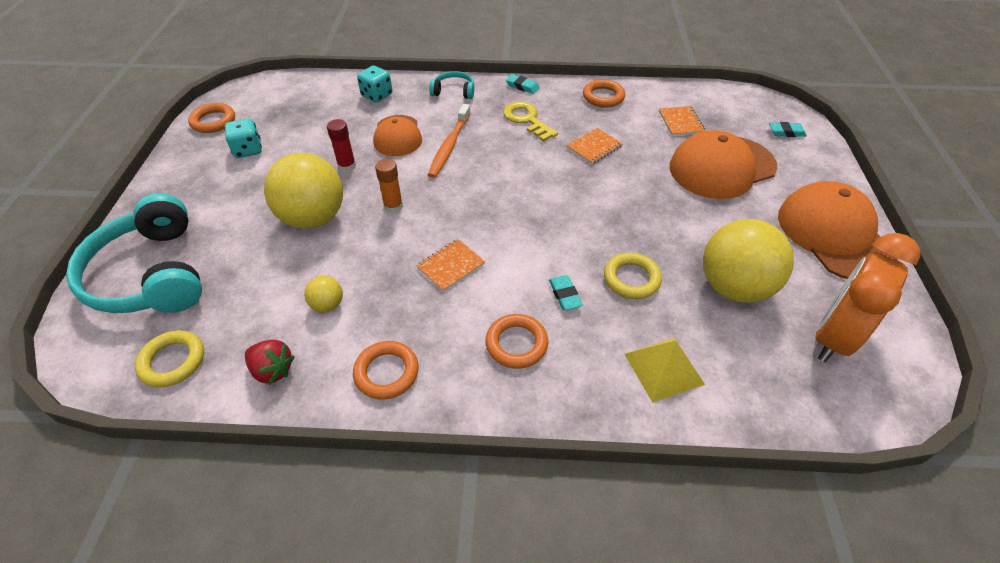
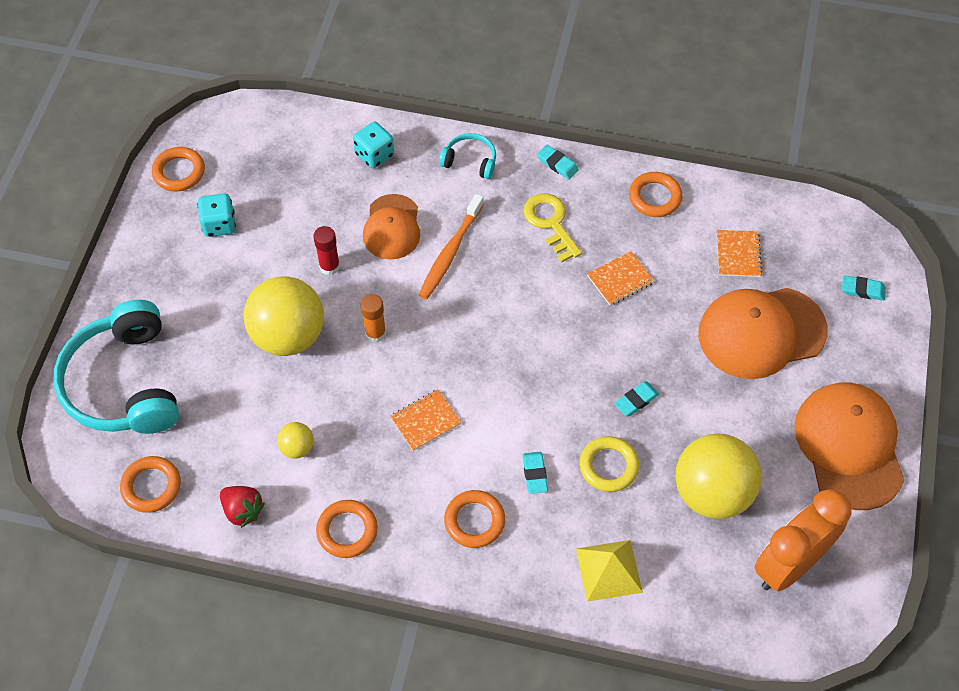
camera: 10 degrees right, 10 degrees up
(172, 361) = (151, 486): yellow ring -> orange ring
(637, 226) = (636, 400): none -> turquoise eraser

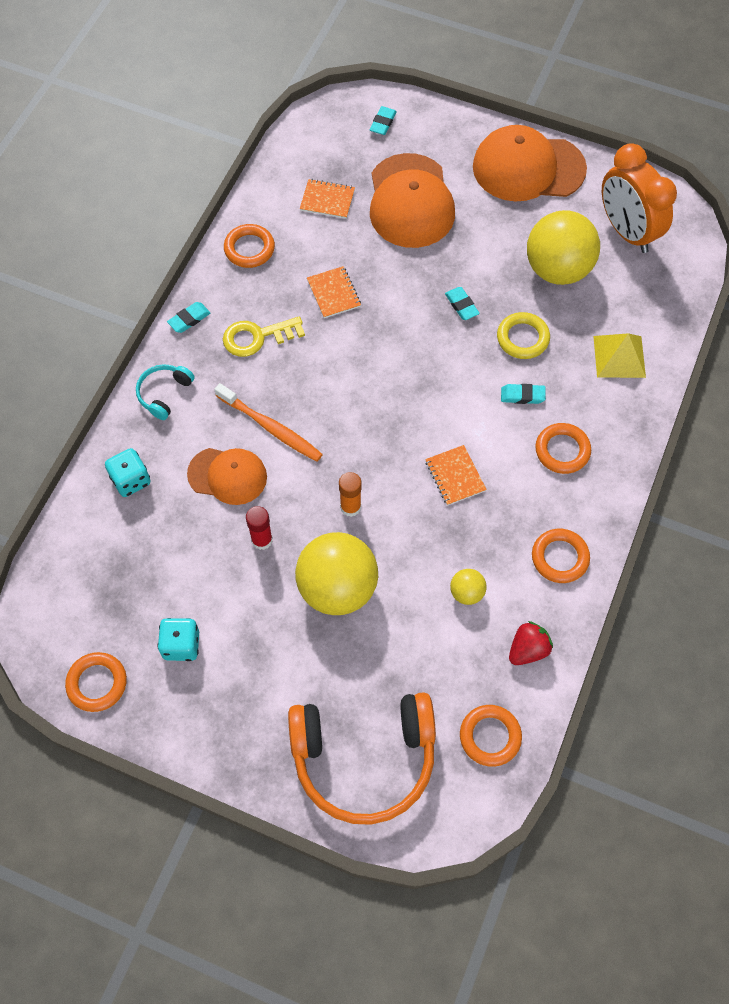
camera: 80 degrees left, 5 degrees up
(124, 383) = (364, 759): turquoise headphones -> orange headphones

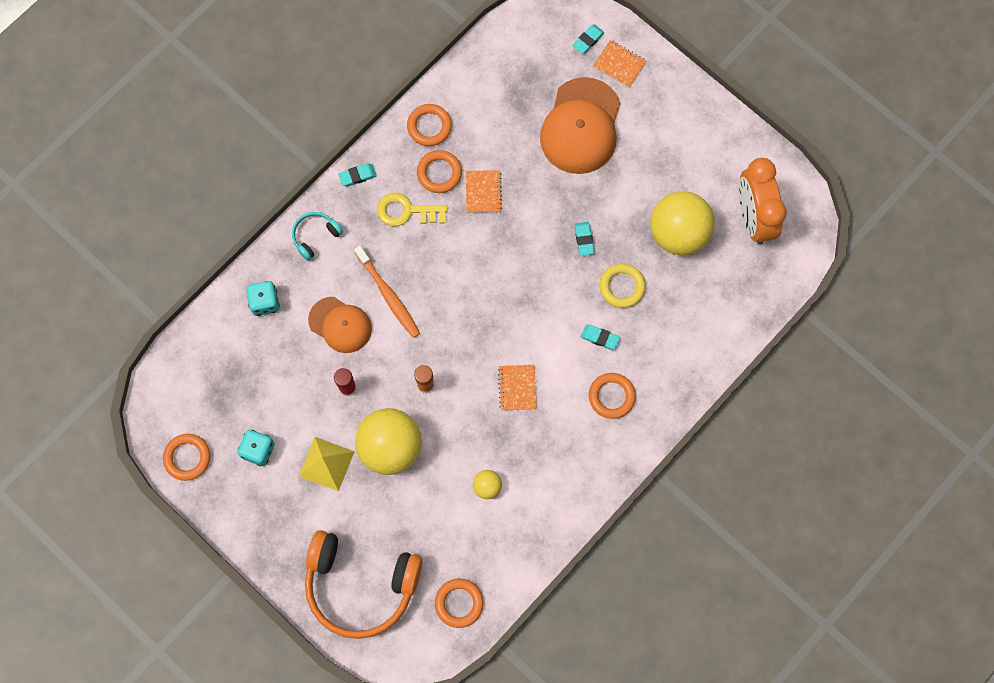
camera: 20 degrees right, 10 degrees up
(327, 200) = (511, 101): orange notebook -> orange notebook (619, 64)
(528, 168) = (695, 127): orange cap -> none
(528, 649) = (515, 548): red strawberry -> none
(560, 557) = (571, 484): orange ring -> orange ring (439, 173)
(619, 356) = (694, 331): yellow pyramid -> yellow pyramid (326, 464)

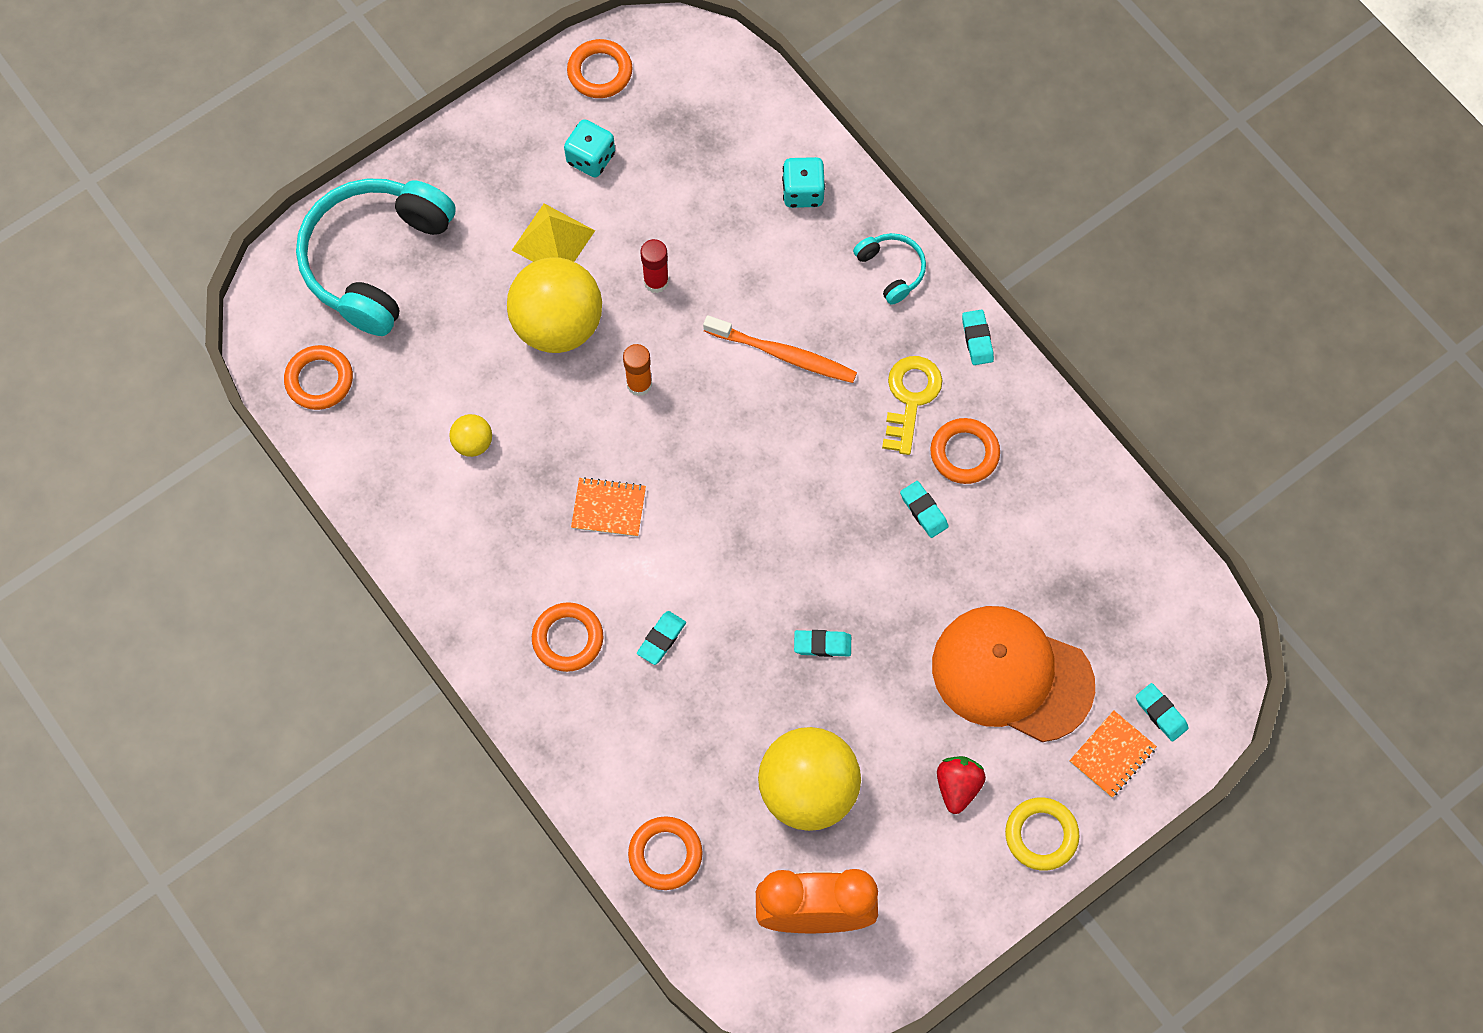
camera: 100 degrees right, 5 degrees down
(340, 325) = (751, 285): orange cap -> none
(360, 586) = (375, 260): orange headphones -> turquoise headphones
(388, 295) = (783, 354): orange toothbrush -> orange toothbrush turned 135 degrees counterclockwise
(429, 126) = (1043, 451): orange ring -> orange ring (665, 854)
(483, 192) = (924, 511): orange notebook -> turquoise eraser
(622, 287) = (736, 687): yellow ring -> yellow ring (1041, 835)
(657, 148) = (957, 786): none -> red strawberry

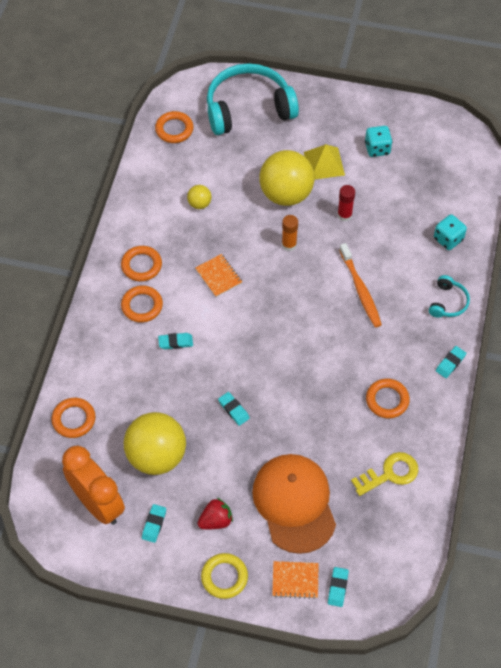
camera: 50 degrees right, 10 degrees down
(600, 72) = (421, 122): orange ring -> orange ring (141, 265)
(910, 398) = (392, 357): yellow key -> yellow key (390, 474)
(924, 511) = (341, 404): turquoise eraser -> turquoise eraser (154, 524)

